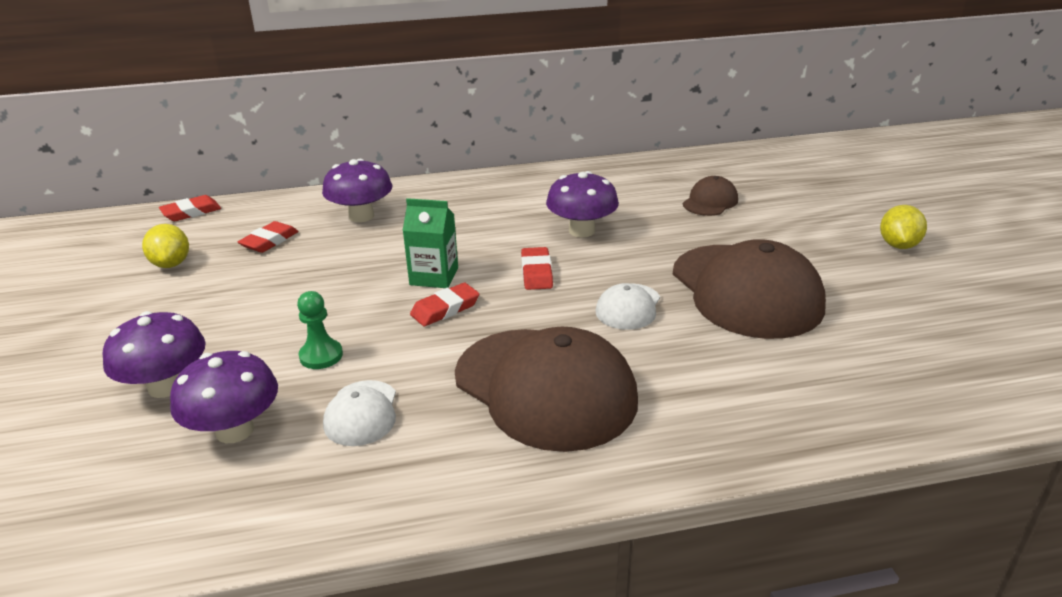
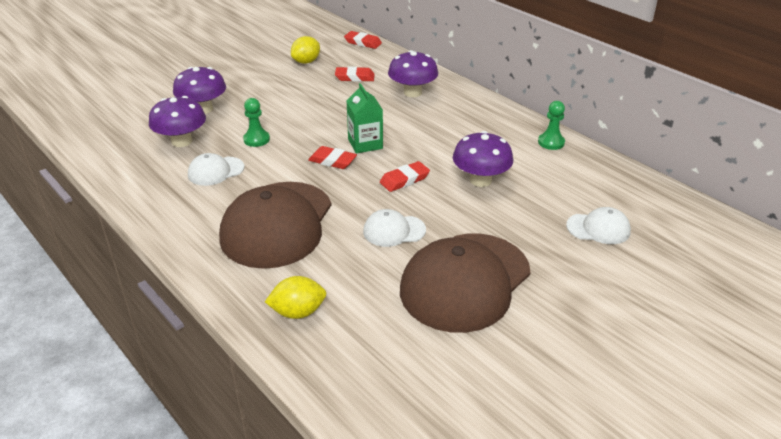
camera: 60 degrees right, 5 degrees up
(553, 177) = (551, 142): none -> green pawn
(710, 201) = (598, 228): brown cap -> white cap
(898, 245) = (637, 361): yellow lemon -> yellow lemon (298, 312)

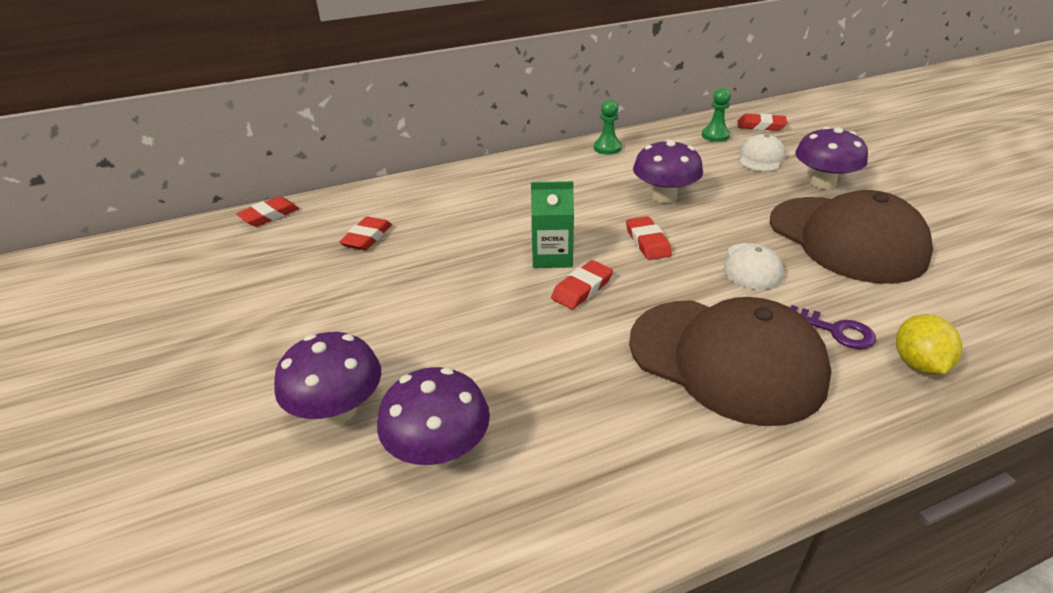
camera: 70 degrees left, 0 degrees up
(216, 171) = (562, 412): white cap -> none
(256, 139) = (485, 354): green pawn -> green pawn (715, 135)
(306, 62) = (275, 272): yellow lemon -> none
(325, 273) = (837, 331): none -> purple key
(412, 92) = (446, 203): purple mushroom -> purple mushroom (823, 183)
(682, 226) = (761, 126): none -> red eraser

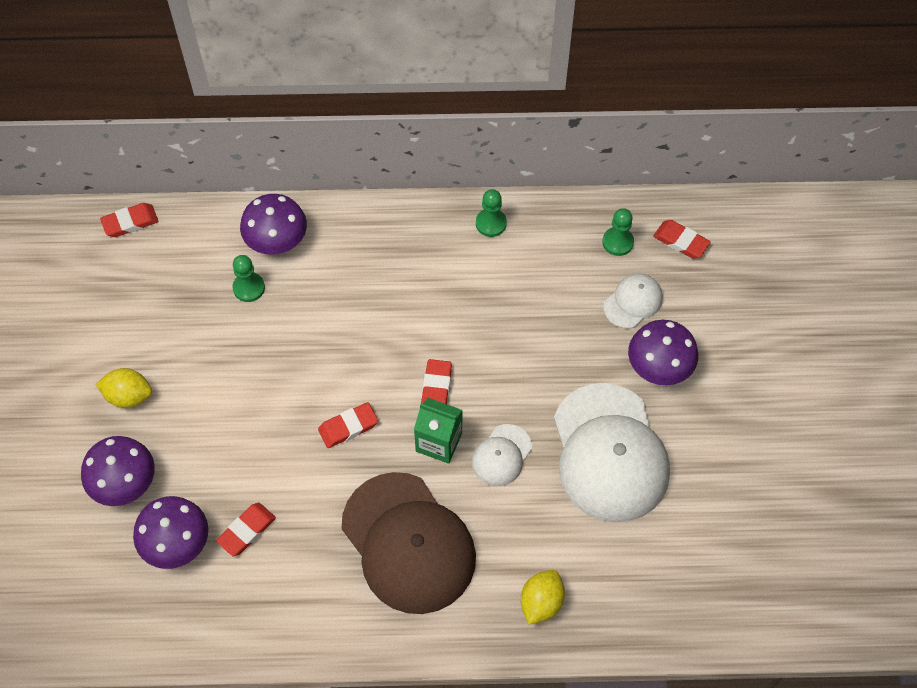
camera: 20 degrees right, 25 degrees up
(313, 331) = (128, 396): none -> yellow lemon
(367, 237) = (203, 290): red eraser -> red eraser (246, 531)
(414, 226) = (249, 288): none -> green pawn
(552, 256) = (345, 377): green carton -> green carton (439, 442)
(664, 197) = (493, 329): purple mushroom -> purple mushroom (277, 241)
(837, 331) = (510, 549): purple key -> none
(846, 239) = (609, 453): brown cap -> white cap

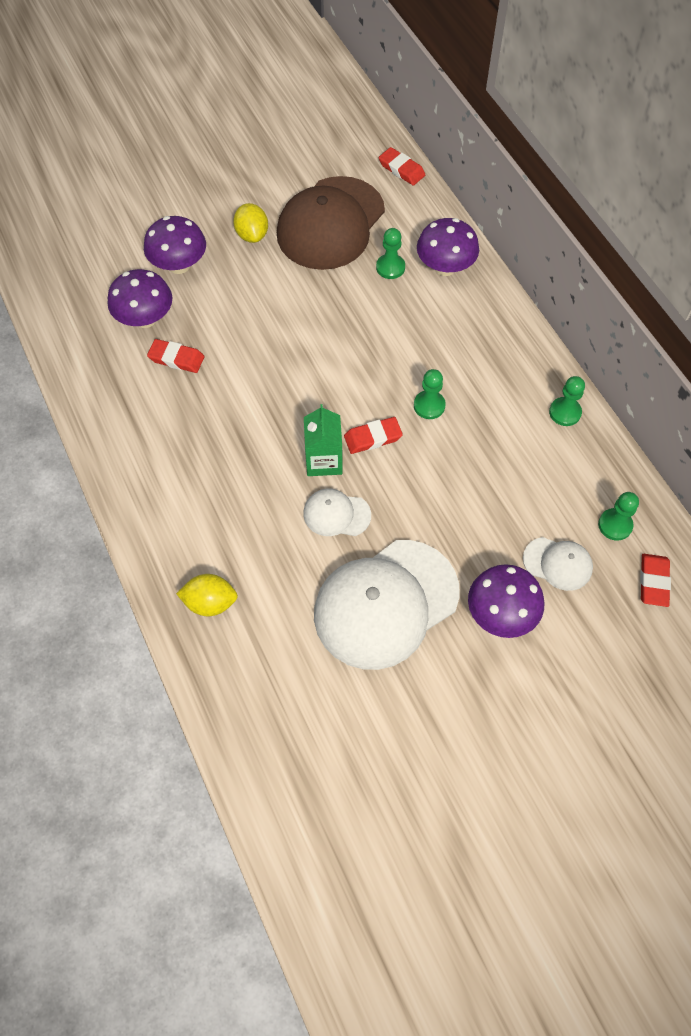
camera: 65 degrees right, 0 degrees up
(348, 427) = (302, 388): red eraser -> none
(408, 543) = (218, 476): brown cap -> brown cap (330, 223)
(426, 327) = (429, 406): none -> green pawn

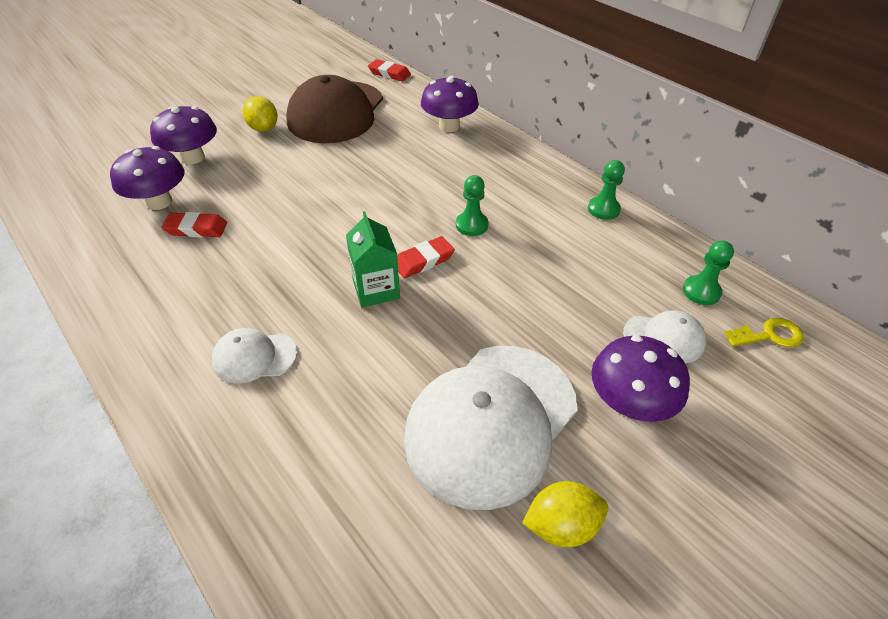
camera: 15 degrees left, 15 degrees down
(210, 602) = (265, 471): yellow lemon -> yellow lemon (561, 525)
(336, 514) = (404, 338): white cap -> white cap (254, 357)
(390, 267) = (399, 133): green pawn -> none
(653, 582) = (769, 335): red eraser -> yellow key

